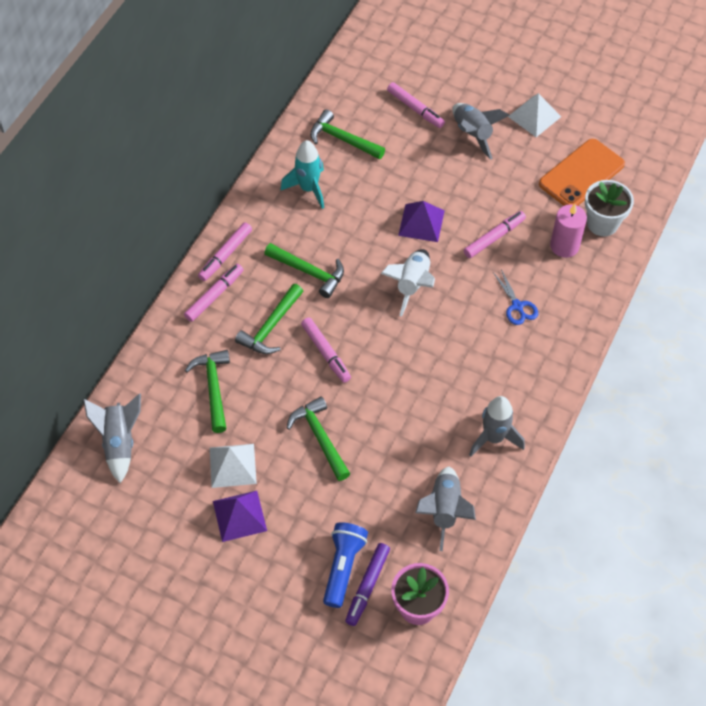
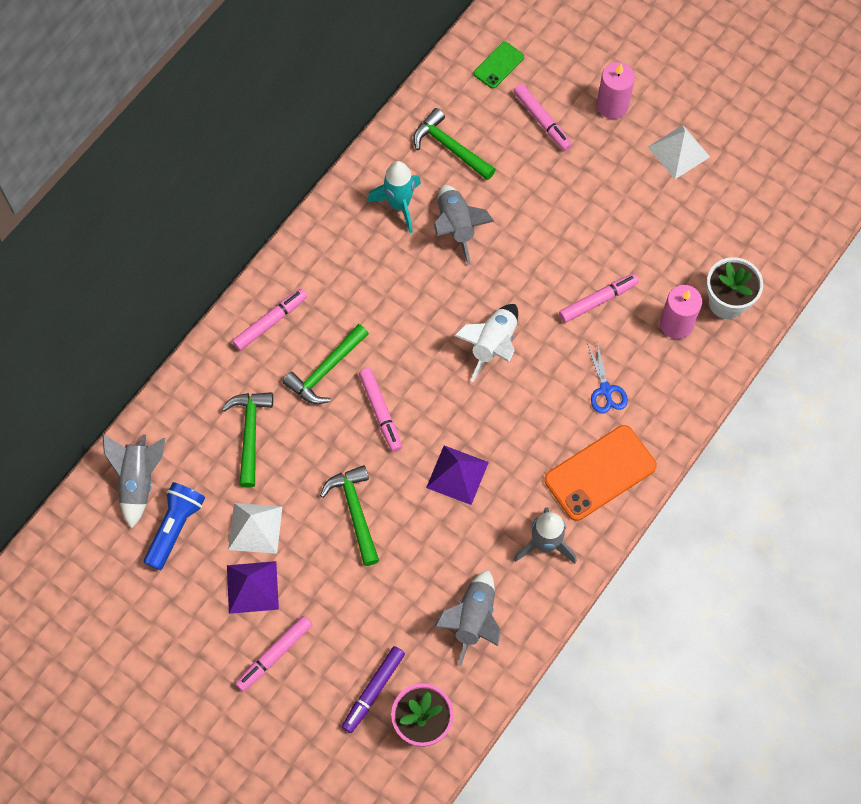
camera: 10 degrees right, 10 degrees up
(225, 255) = (291, 274): pink marker -> pink marker (274, 655)
(309, 272) = (380, 310): green hammer -> none
(343, 567) = (352, 664): blue flashlight -> blue flashlight (175, 527)
(370, 73) = (499, 65): none -> green phone
(421, 223) = (519, 268): purple pyramid -> purple pyramid (457, 475)
(471, 90) = (612, 105): none -> pink candle
(472, 134) = (601, 164): grey rocket -> grey rocket (456, 227)
(581, 174) = (717, 236): orange phone -> orange phone (600, 473)

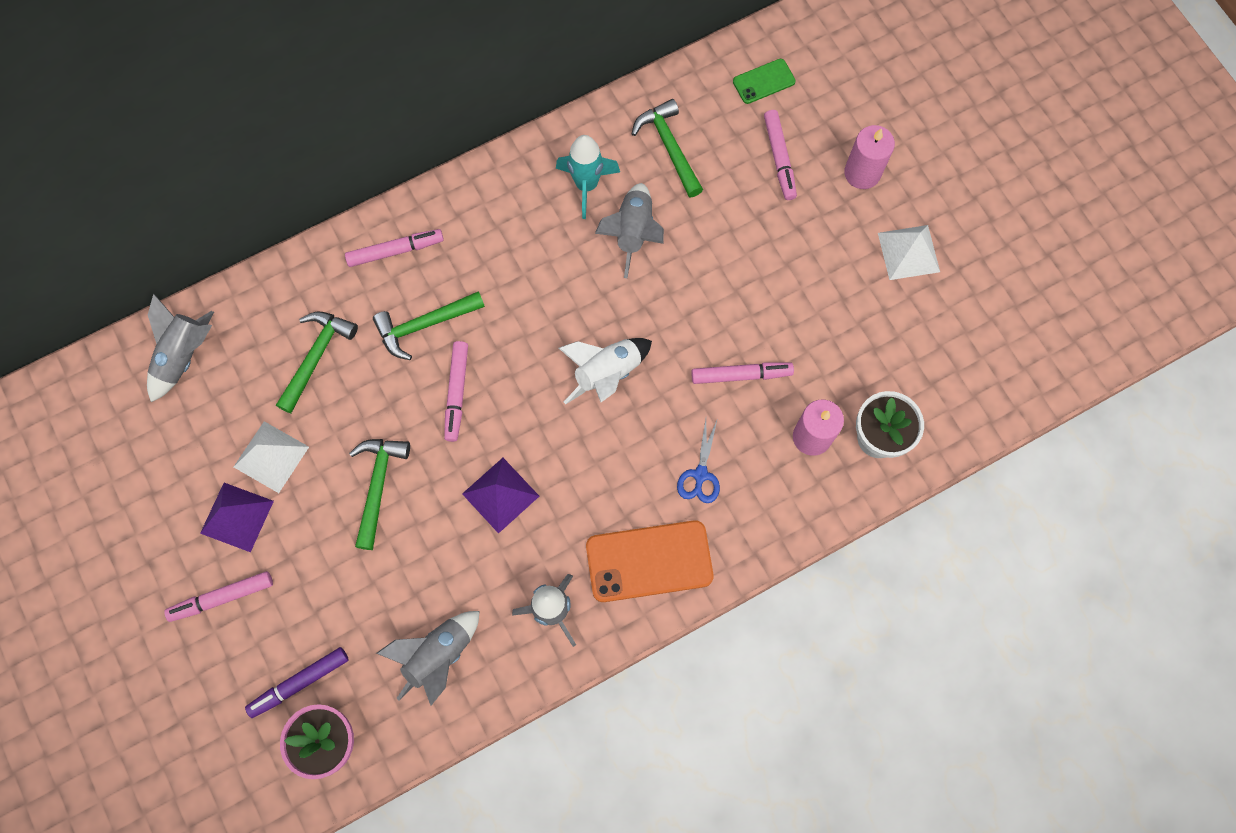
camera: 25 degrees right, 5 degrees up
(175, 527) = (194, 420): blue flashlight -> none

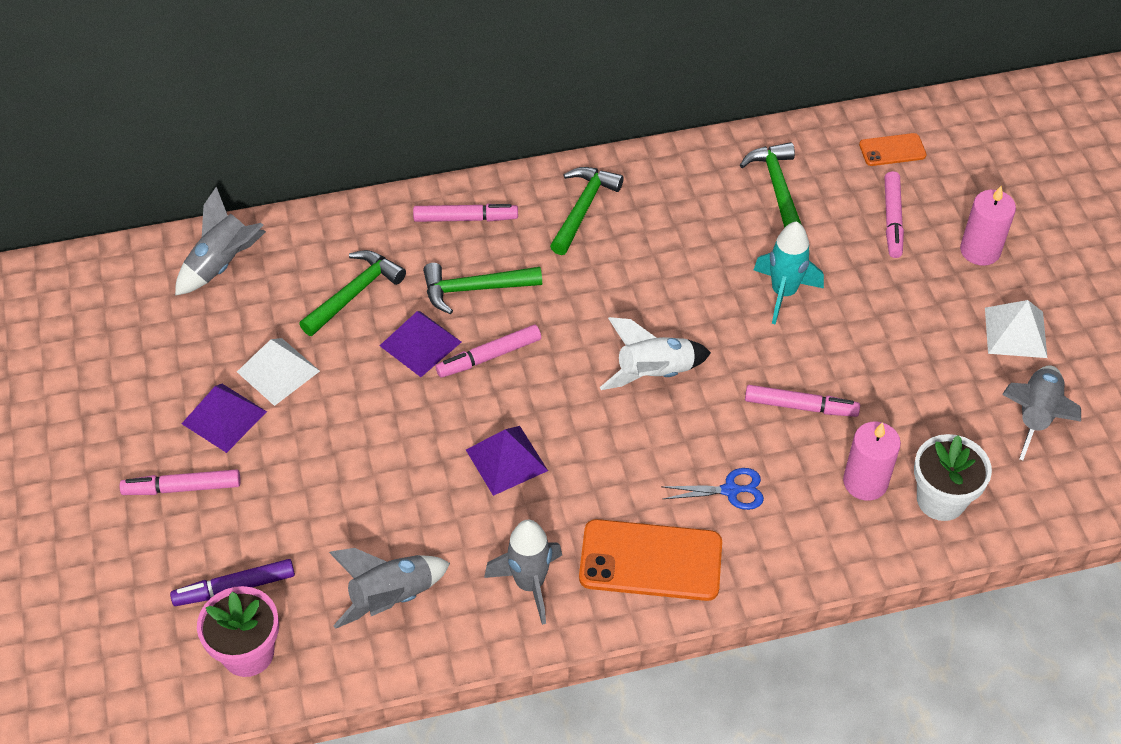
camera: 15 degrees right, 20 degrees down
(378, 485) = (379, 422): green hammer -> green hammer (583, 208)
(391, 395) = (420, 343): none -> purple pyramid
(456, 393) = (489, 356): pink marker -> pink marker turned 45 degrees clockwise
(586, 185) = (680, 202): turquoise rocket -> turquoise rocket (783, 293)
(633, 233) = (718, 253): grey rocket -> grey rocket (1035, 416)
(700, 475) = (730, 490): blue scissors -> blue scissors turned 120 degrees counterclockwise
(764, 81) = (892, 150): green phone -> orange phone

